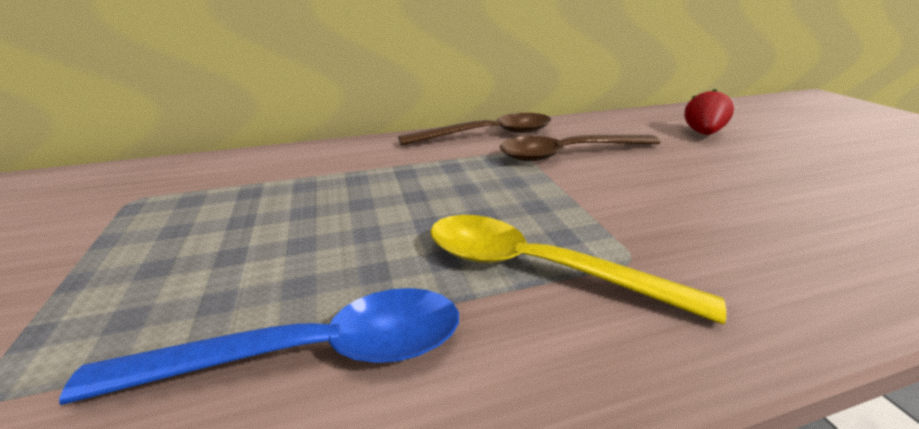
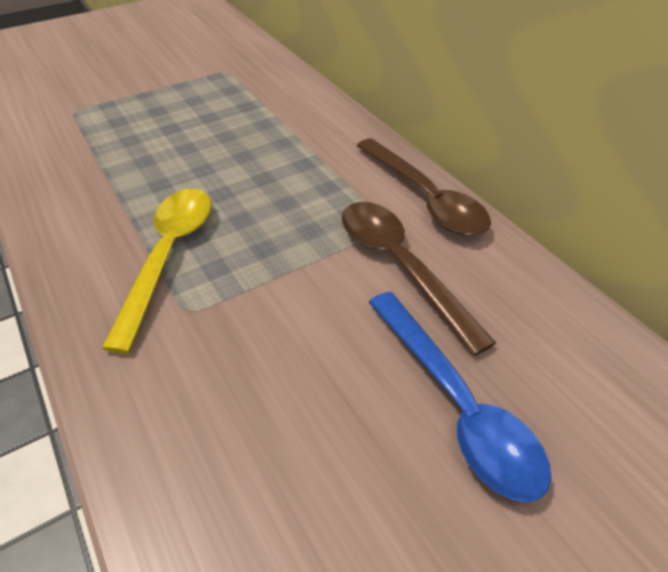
camera: 75 degrees right, 15 degrees up
(311, 353) = (91, 181): blue spoon -> blue spoon (456, 404)
(702, 133) = (575, 428): red strawberry -> none

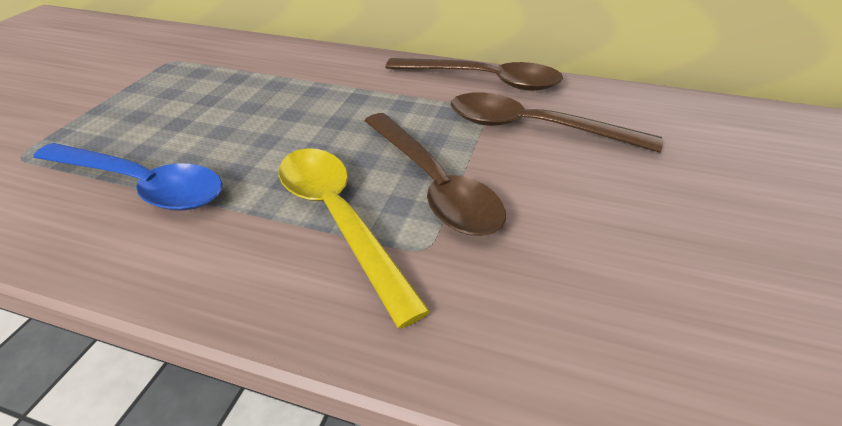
camera: 40 degrees left, 5 degrees down
(257, 267) = (433, 184): none -> brown spoon
(456, 404) = (692, 186): blue spoon -> blue spoon (141, 185)

